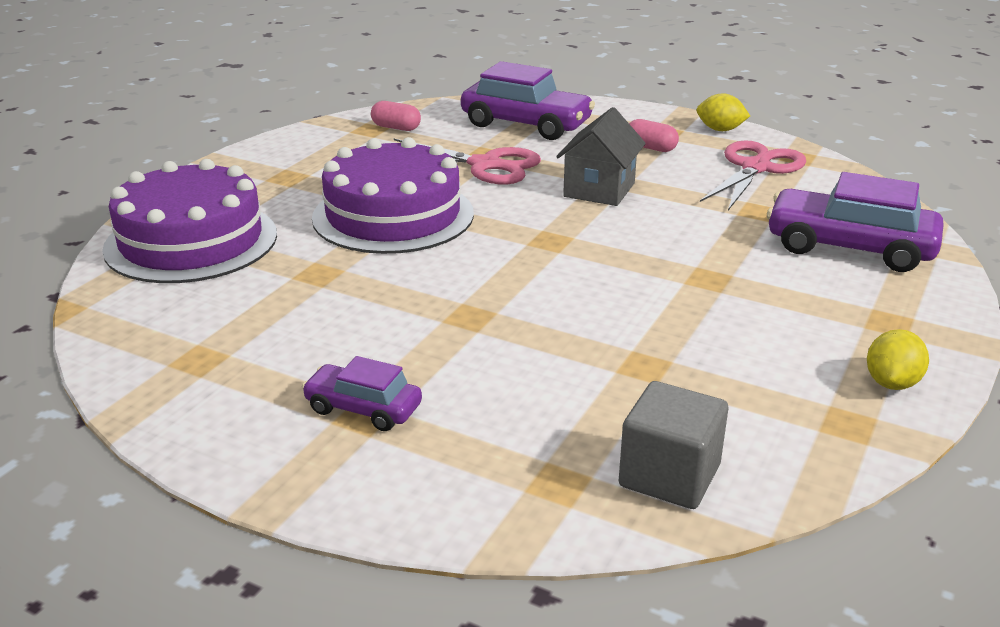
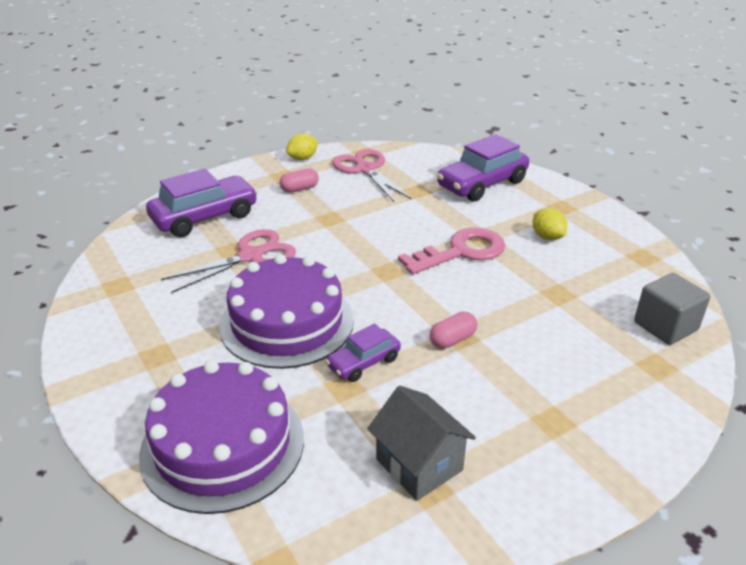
camera: 60 degrees left, 5 degrees up
(363, 408) = (545, 418): purple car -> purple car (363, 362)
(396, 128) = (133, 272): pink capsule -> pink capsule (452, 340)
(599, 190) = (337, 228): grey house -> grey house (419, 464)
(652, 274) = (461, 252): none -> pink key
(892, 383) = (616, 230): yellow lemon -> yellow lemon (547, 237)

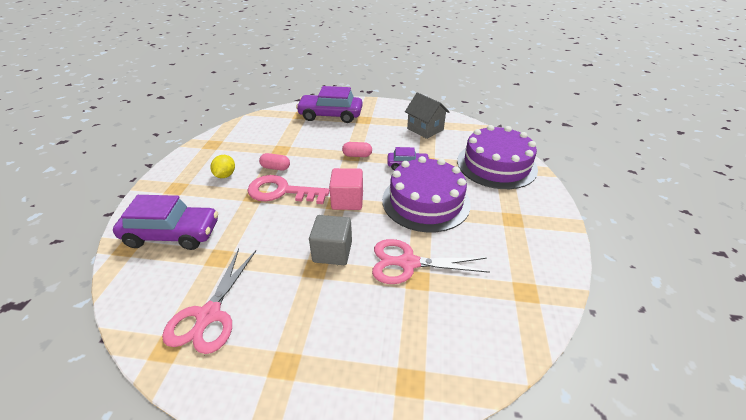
camera: 140 degrees left, 5 degrees up
(204, 217) = (412, 339): purple car -> purple car (330, 115)
(299, 189) = (295, 326): pink capsule -> pink capsule (275, 168)
(303, 158) = (230, 387): yellow lemon -> none
(379, 278) = (347, 200): none -> pink cube
(419, 464) = (425, 129): grey house -> grey house turned 45 degrees counterclockwise
(665, 326) = (270, 121): grey cube -> grey cube (332, 252)

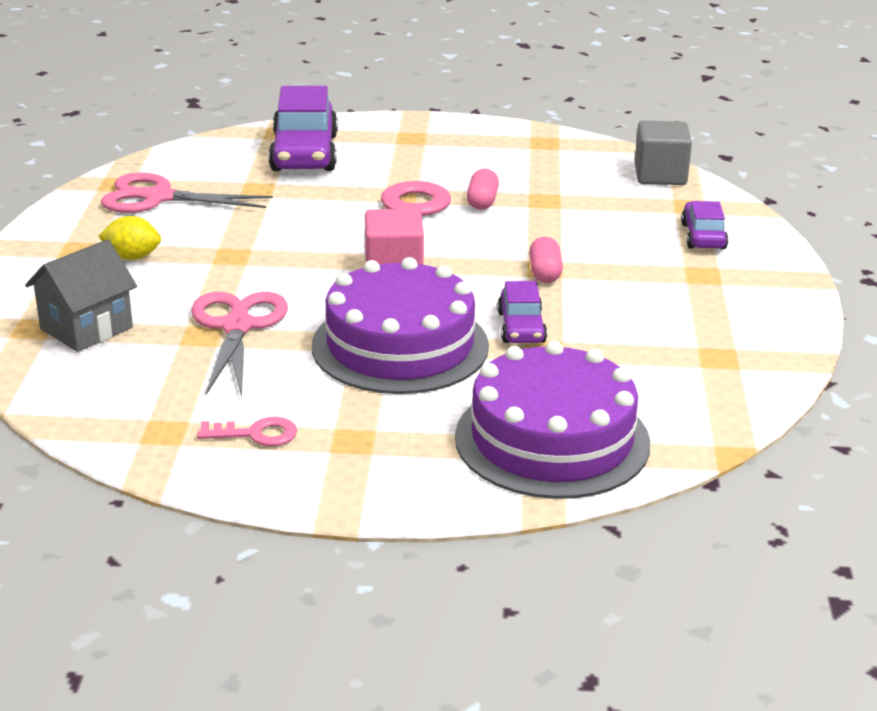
camera: 85 degrees right, 10 degrees down
(225, 175) = (451, 165): yellow lemon -> yellow lemon (132, 257)
(330, 115) = (703, 236): purple car -> purple car, size x0.55
(332, 252) = (265, 265): grey cube -> grey cube (660, 175)
(425, 129) = (688, 351): grey house -> grey house (86, 328)
(518, 253) = (256, 434): none -> pink key

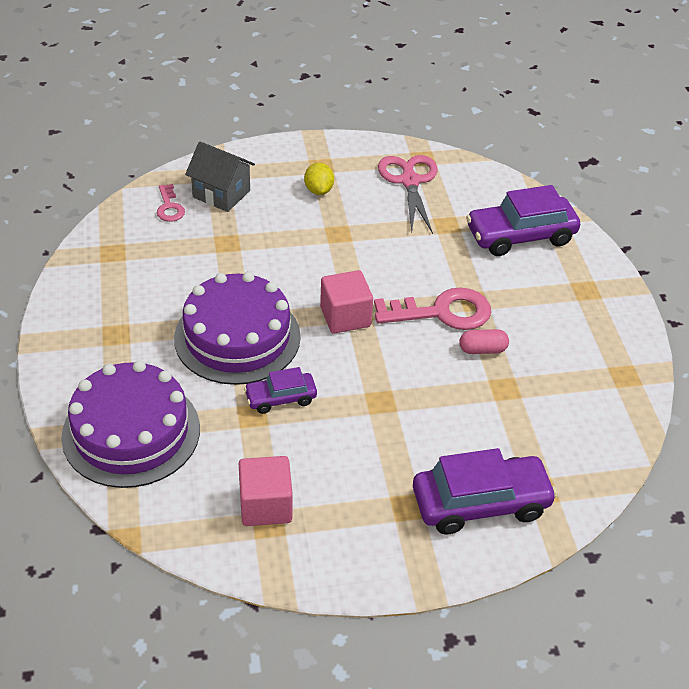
camera: 75 degrees right, 15 degrees up
(237, 326) = (241, 256): pink scissors -> none
(256, 434) = (115, 290): pink key -> pink key (169, 207)
(545, 273) = (371, 402): pink capsule -> none
(660, 175) = (596, 464): grey cube -> none
(691, 355) = (265, 505): none -> pink cube
(703, 236) = (480, 503): purple car -> purple car, size x1.81

